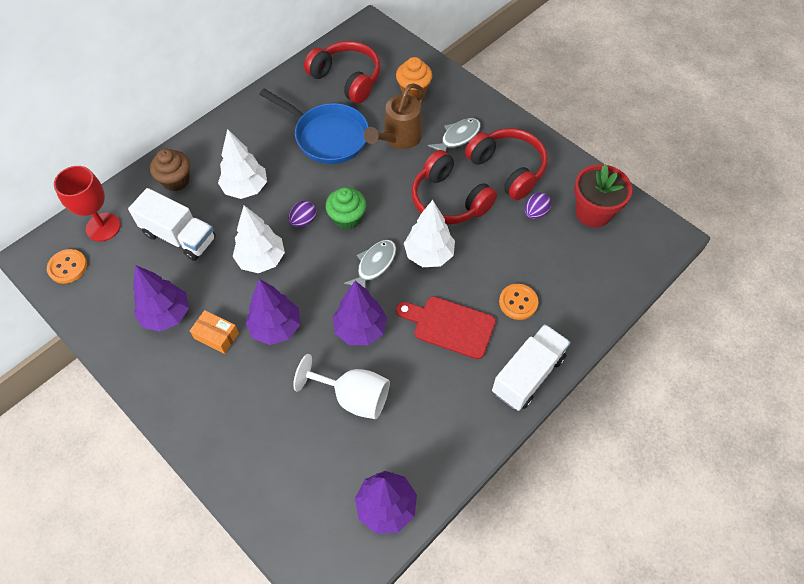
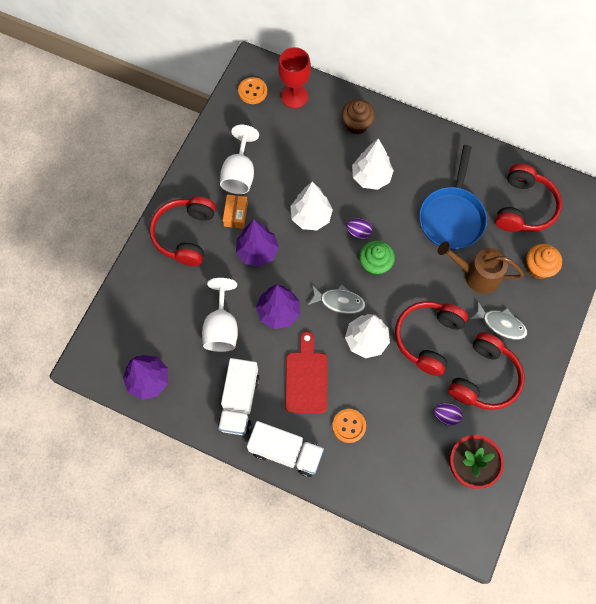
camera: 70 degrees right, 10 degrees up
(166, 315) = (239, 174): purple tree -> white goblet
(179, 236) = (307, 151): white truck -> white truck (239, 401)
(212, 401) = (185, 235): none -> red headphones

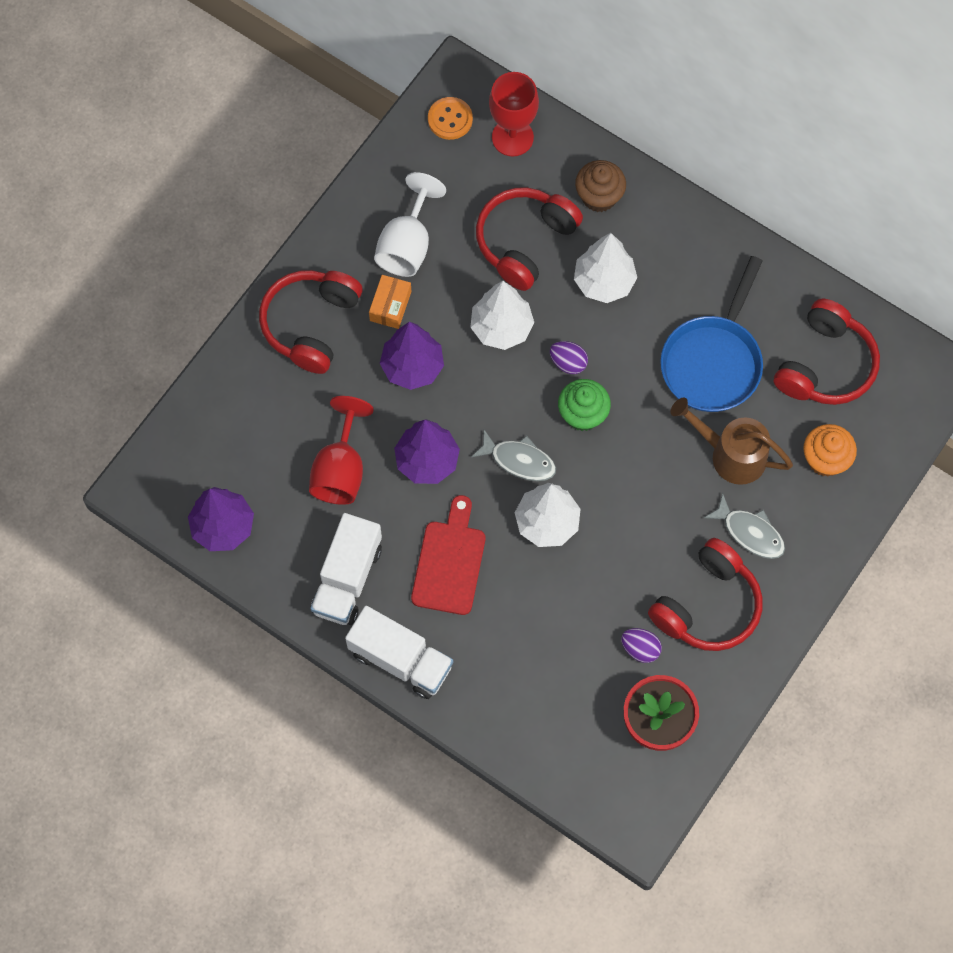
camera: 10 degrees right, 0 degrees up
(222, 328) = (340, 470): white goblet -> red goblet
(349, 426) = (497, 639): orange button -> none
(428, 338) = (638, 535): red headphones -> red headphones (524, 241)

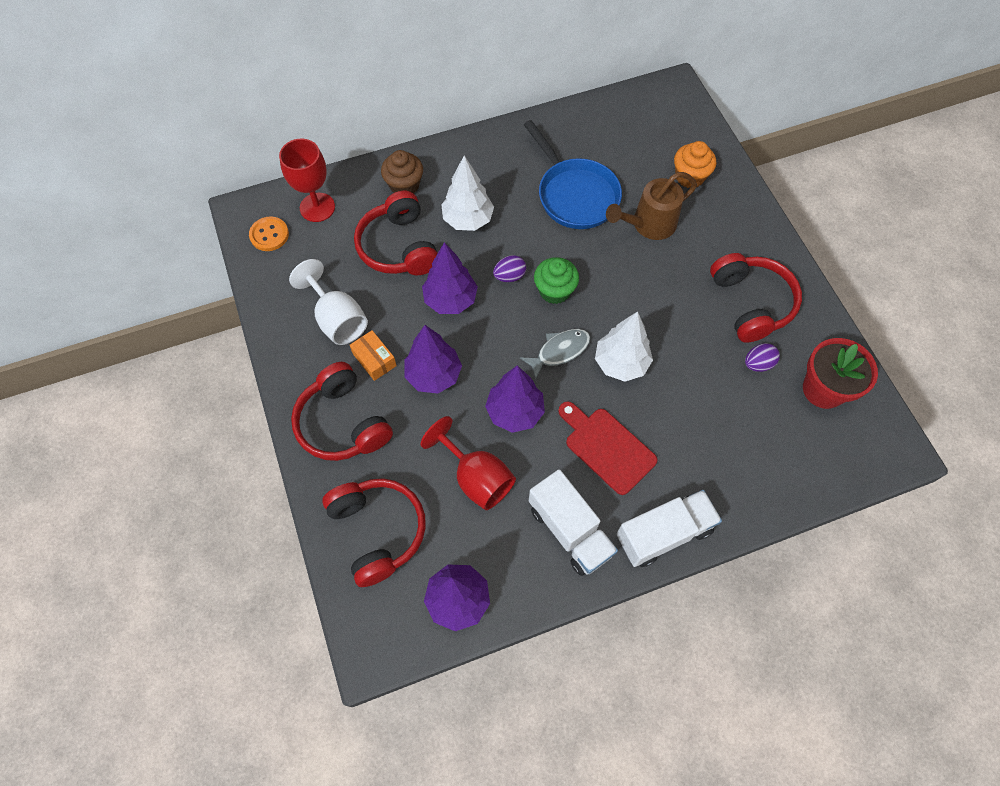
camera: 55 degrees left, 5 degrees down
(501, 328) = (450, 300): white tree -> purple tree
(750, 532) = (713, 247): grey fish -> none
(825, 365) = (624, 139): red headphones -> red headphones (378, 531)

